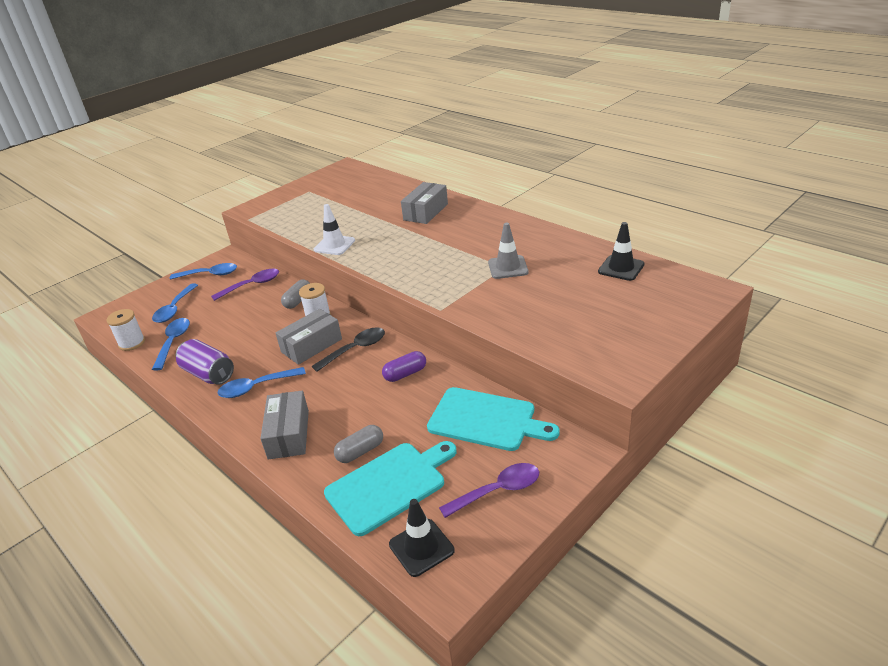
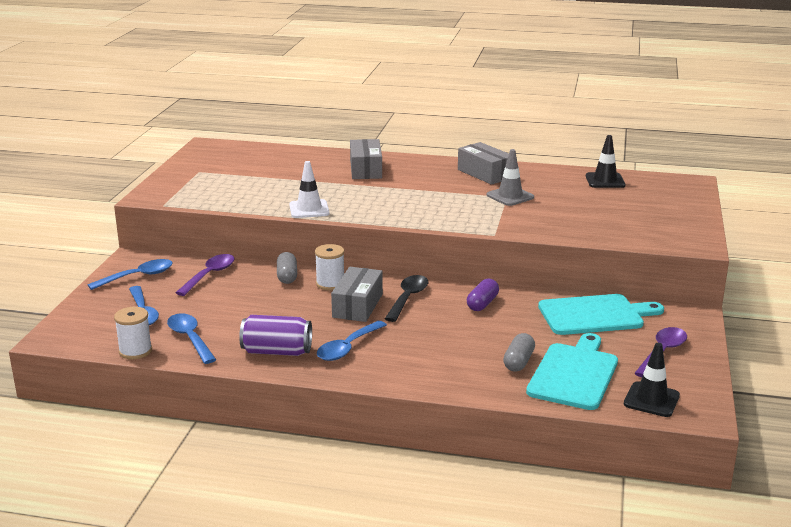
camera: 35 degrees left, 10 degrees down
(289, 434) = (434, 369): grey box -> grey box (485, 174)

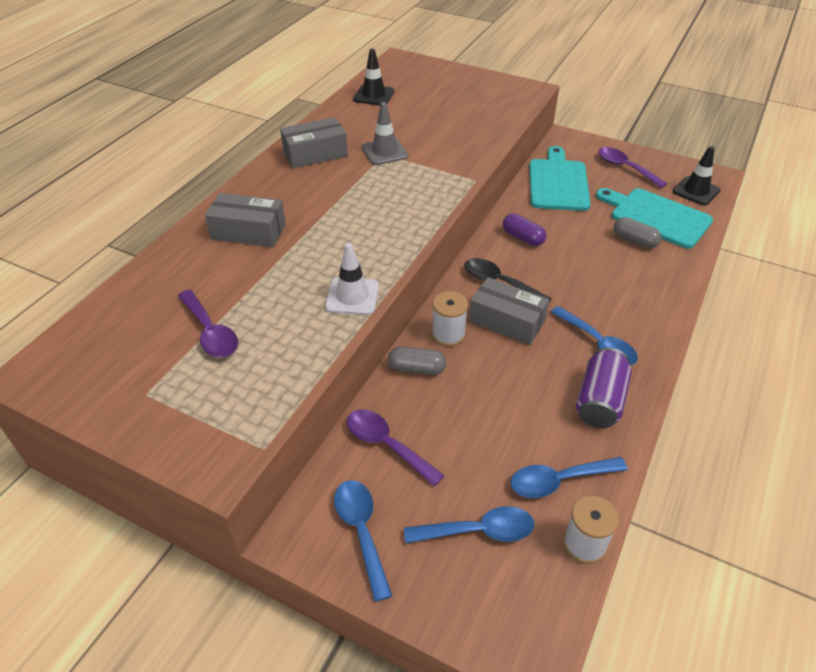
camera: 75 degrees left, 20 degrees up
(256, 177) = (210, 332): none -> purple spoon

